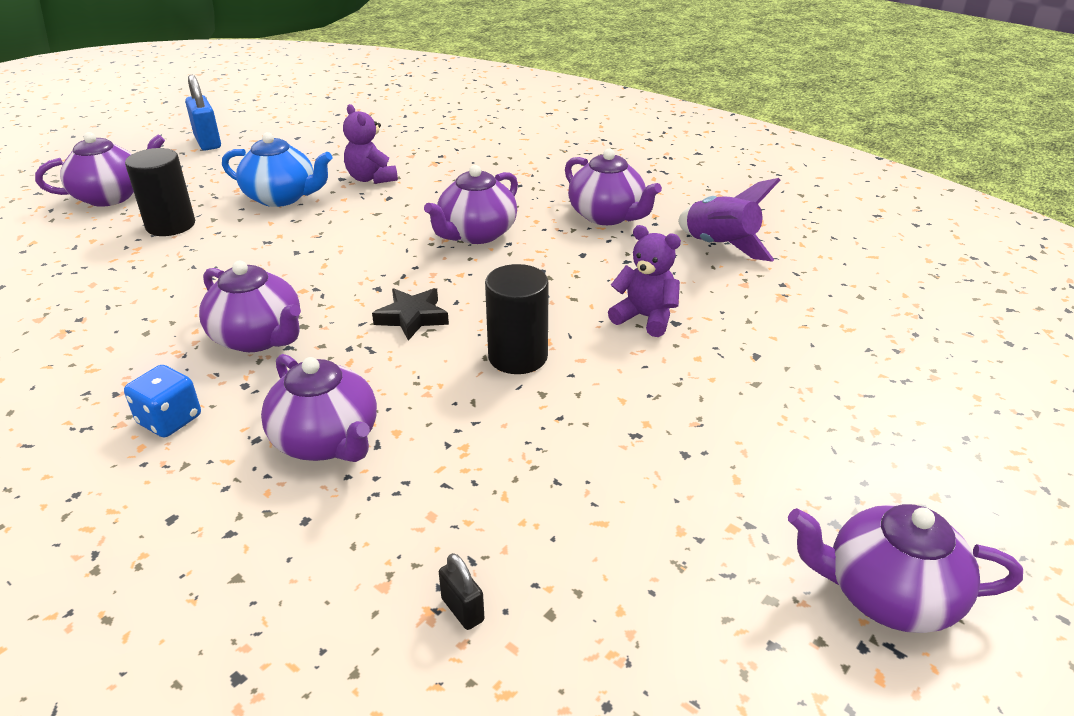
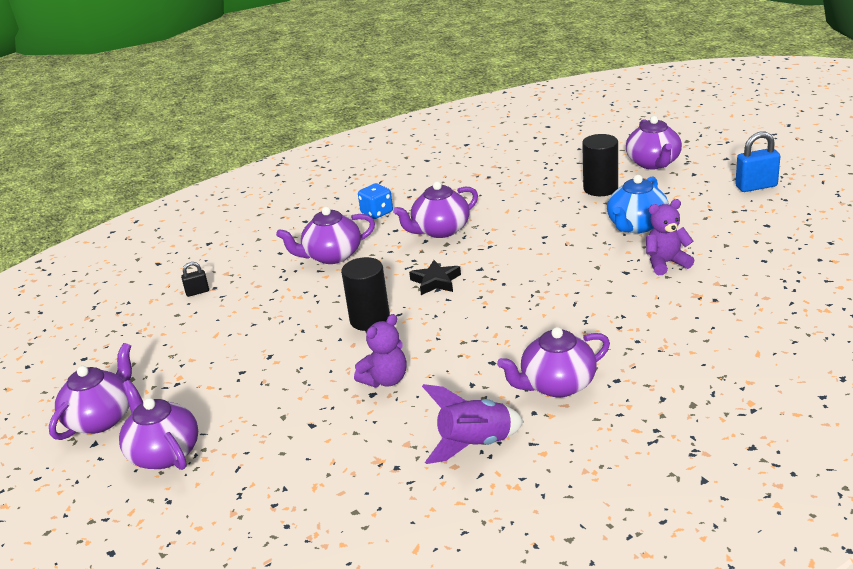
camera: 110 degrees right, 5 degrees down
(476, 234) = (545, 312): purple teapot -> purple teapot (163, 453)

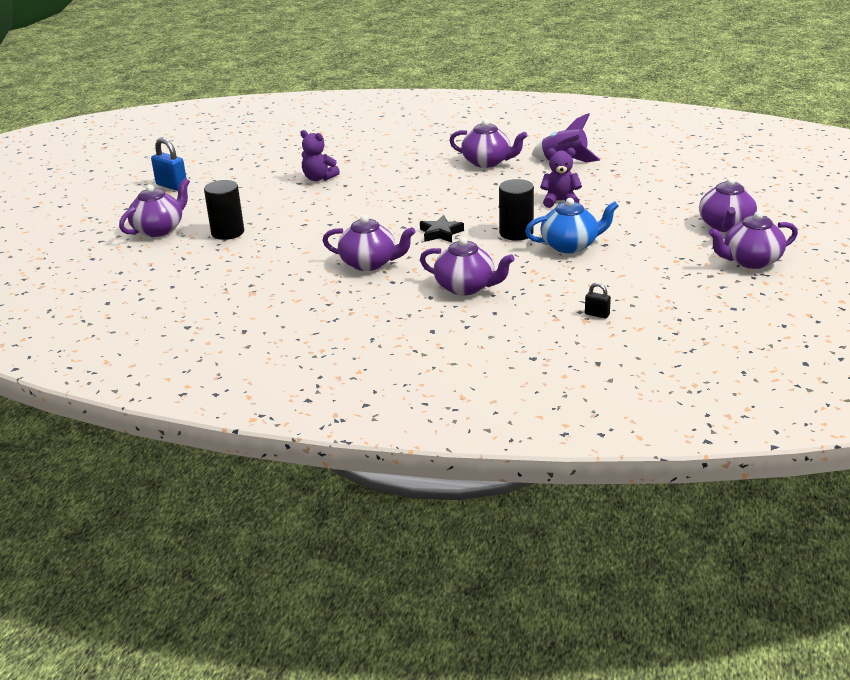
camera: 135 degrees left, 0 degrees up
(377, 212) = (375, 303): blue dice -> none
(636, 225) = (276, 201): blue teapot -> blue teapot (570, 245)

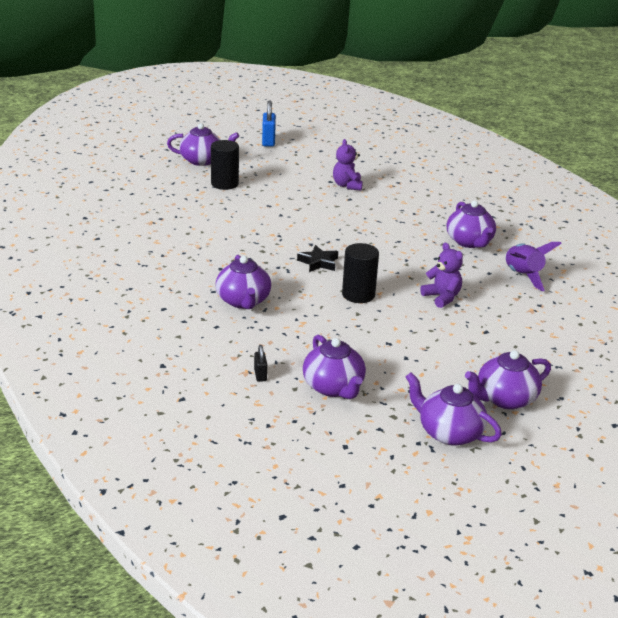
camera: 50 degrees right, 0 degrees up
(369, 263) = (238, 250): purple teapot -> purple teapot (333, 387)
(570, 245) = (366, 327): blue teapot -> none

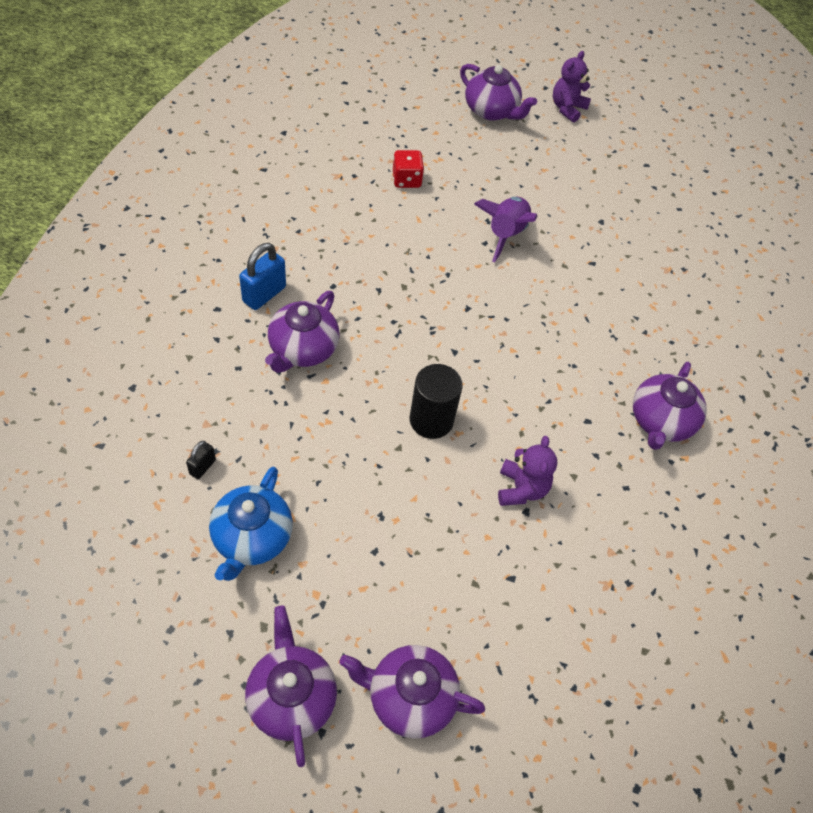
camera: 35 degrees right, 25 degrees up
(196, 207) = (406, 180): none -> red dice
(224, 184) = (476, 160): black cylinder -> none
(268, 141) = (599, 118): blue padlock -> blue padlock (264, 294)
(318, 262) = (444, 342): black star -> none
(333, 387) = (251, 538): purple teapot -> blue teapot
(347, 185) = (613, 240): purple teddy bear -> purple teddy bear (567, 108)
(522, 276) = (662, 521): purple rocket -> purple rocket (505, 234)

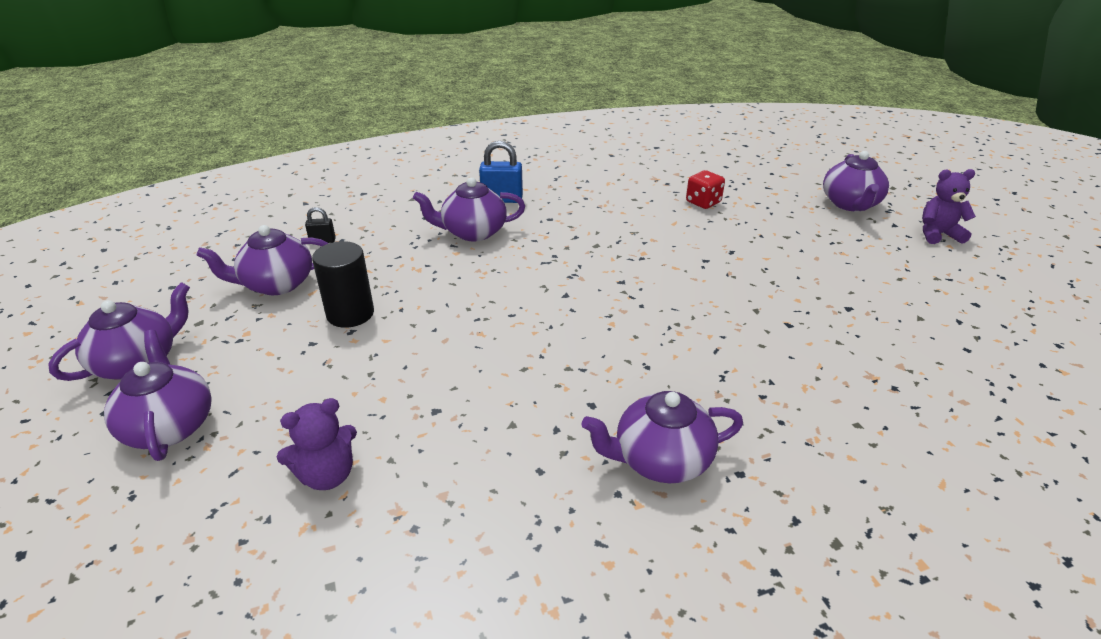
camera: 60 degrees right, 20 degrees down
(251, 538) = (276, 284): blue teapot -> purple teapot
(431, 420) = (477, 314): black cylinder -> black cylinder (350, 314)
(505, 234) = (732, 265): purple rocket -> none
(521, 488) = (459, 396): purple teddy bear -> purple teddy bear (327, 475)

